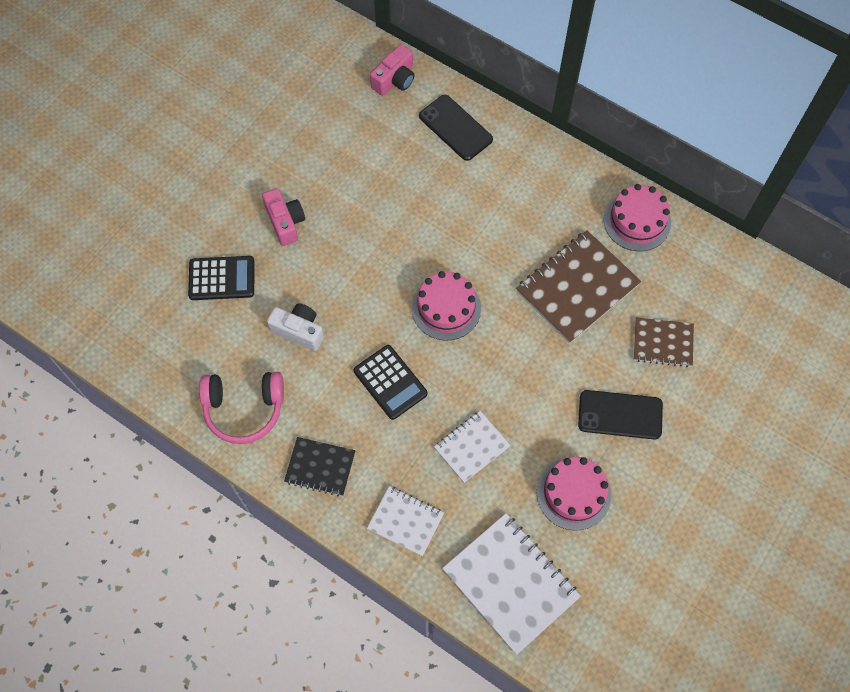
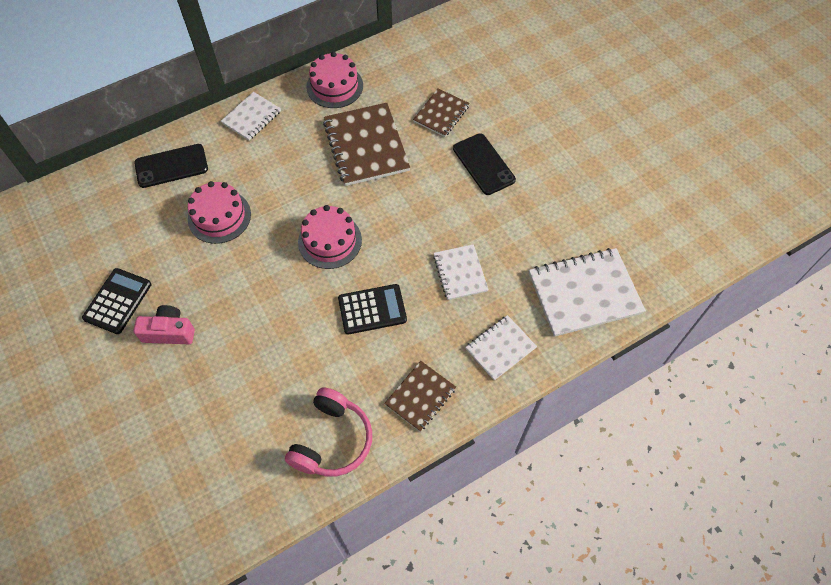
camera: 65 degrees left, 5 degrees down
(222, 278) = (190, 410): black calculator -> black calculator (118, 301)
(299, 331) = (283, 363): white camera -> none
(320, 467) = (420, 396): black notebook -> brown notebook
(394, 79) = (92, 190): pink camera -> none
(551, 165) = (251, 117): none -> white notebook
(573, 493) = (531, 220): pink cake -> pink cake (219, 216)
(620, 415) = (483, 164): black phone -> black phone turned 60 degrees counterclockwise

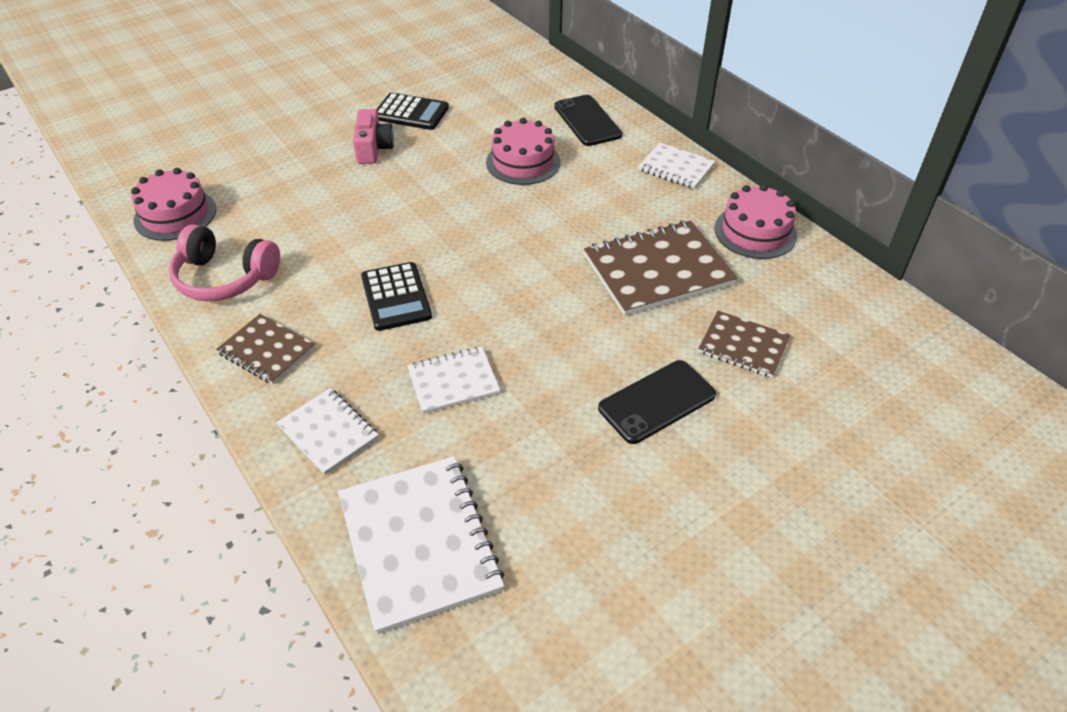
camera: 85 degrees right, 15 degrees down
(330, 241) = (497, 251): pink cake -> pink cake (175, 214)

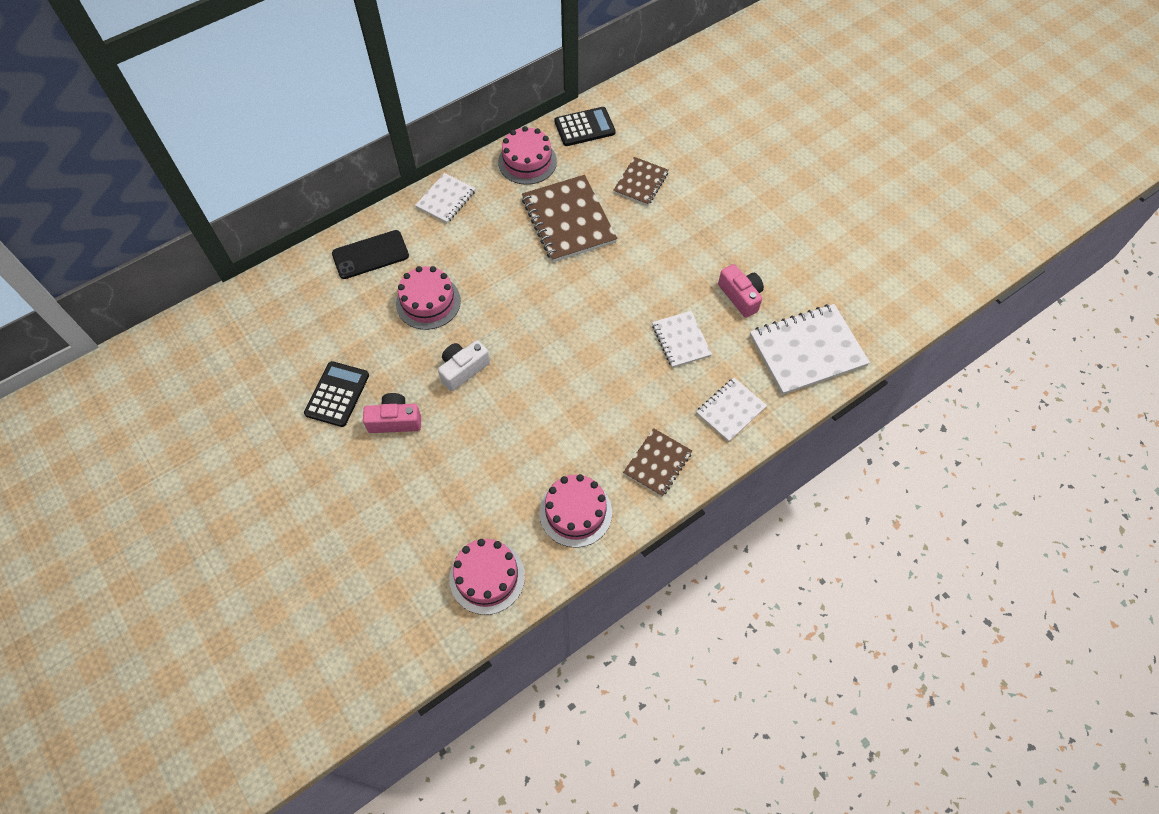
camera: 90 degrees left, 15 degrees up
(225, 278) = (575, 512): pink headphones -> pink cake
(396, 297) = (597, 382): black calculator -> black calculator (584, 127)
(430, 190) = (463, 369): none -> white camera
(530, 458) = (740, 296): none -> pink camera
(657, 402) = (690, 230): black phone -> none

